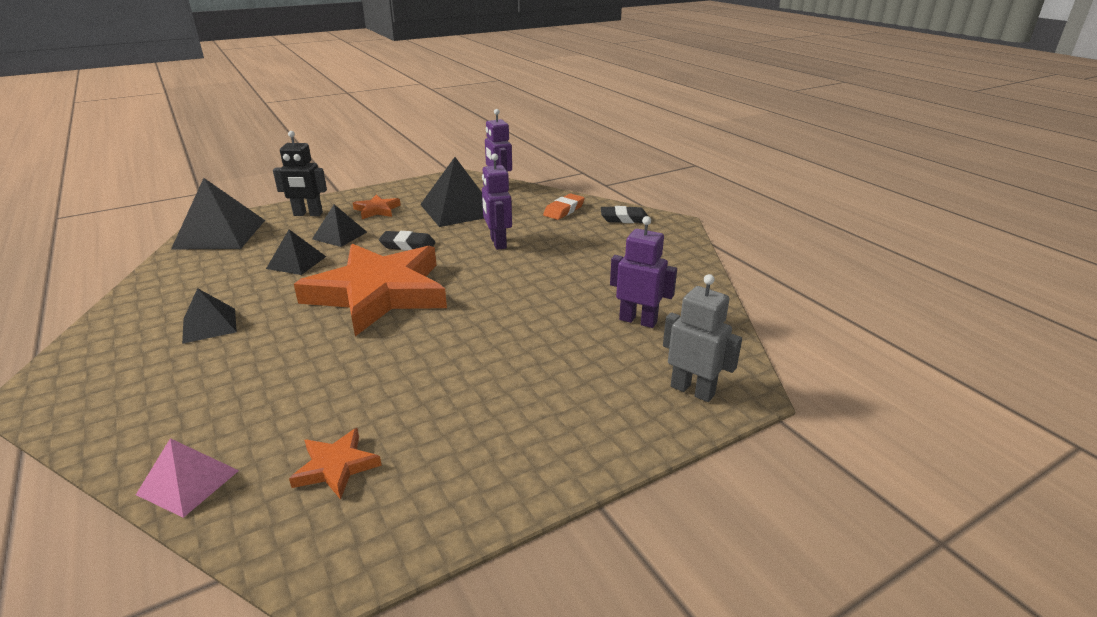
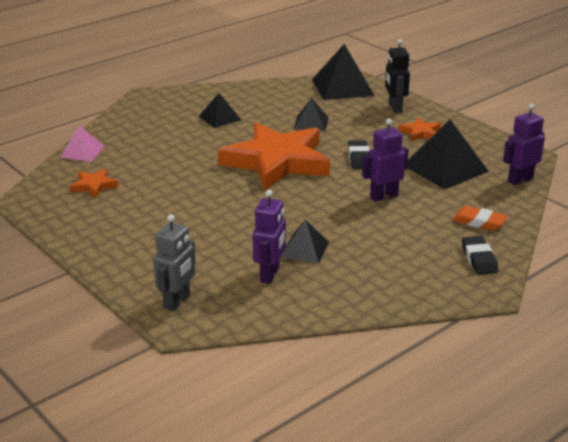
camera: 80 degrees right, 0 degrees up
(339, 235) = (363, 128): black pyramid -> black pyramid (304, 249)

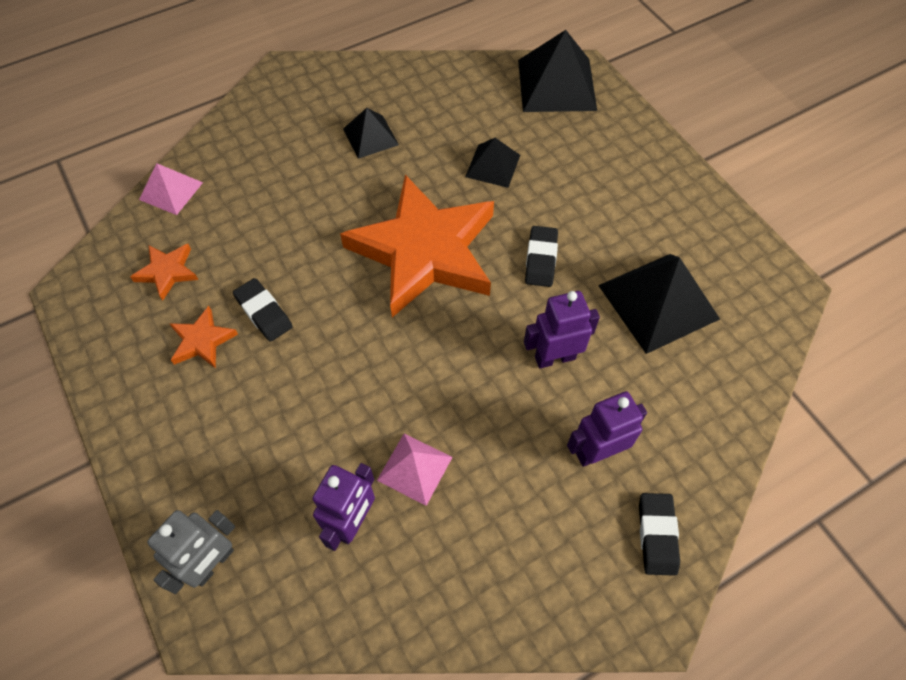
camera: 10 degrees right, 30 degrees up
(172, 196) = (264, 312): none -> black eraser
(304, 249) = (414, 468): black pyramid -> pink pyramid
(395, 108) = (619, 144): black robot -> none
(420, 132) = (642, 209): orange star -> orange star (202, 340)
(479, 222) = (677, 443): orange eraser -> none
(520, 180) = (761, 347): purple robot -> purple robot (597, 452)

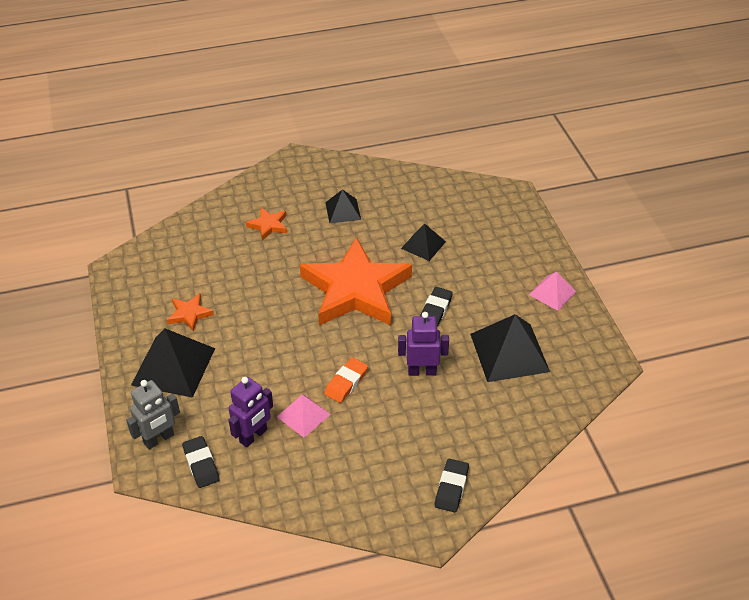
camera: 15 degrees right, 15 degrees down
(167, 272) = (179, 269): orange star -> orange star (268, 225)
(171, 191) = (196, 220): pink pyramid -> pink pyramid (552, 293)
(264, 312) = (234, 305): black eraser -> black eraser (201, 464)
(458, 400) = (346, 382): none -> orange eraser
(556, 84) = (491, 200): black pyramid -> black pyramid (173, 366)
(597, 452) = (429, 432): purple robot -> none

